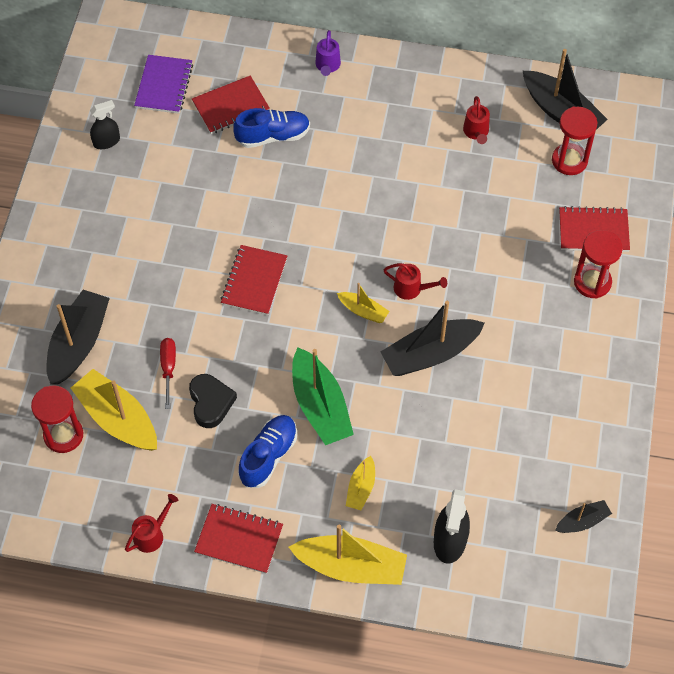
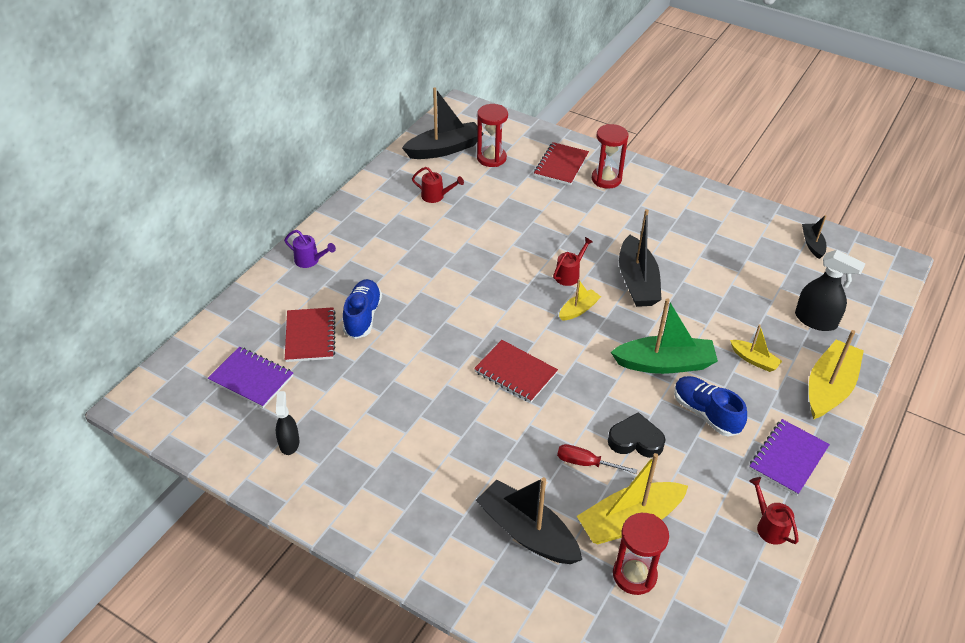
camera: 70 degrees left, 15 degrees down
(239, 539) = (788, 458): red notebook -> purple notebook

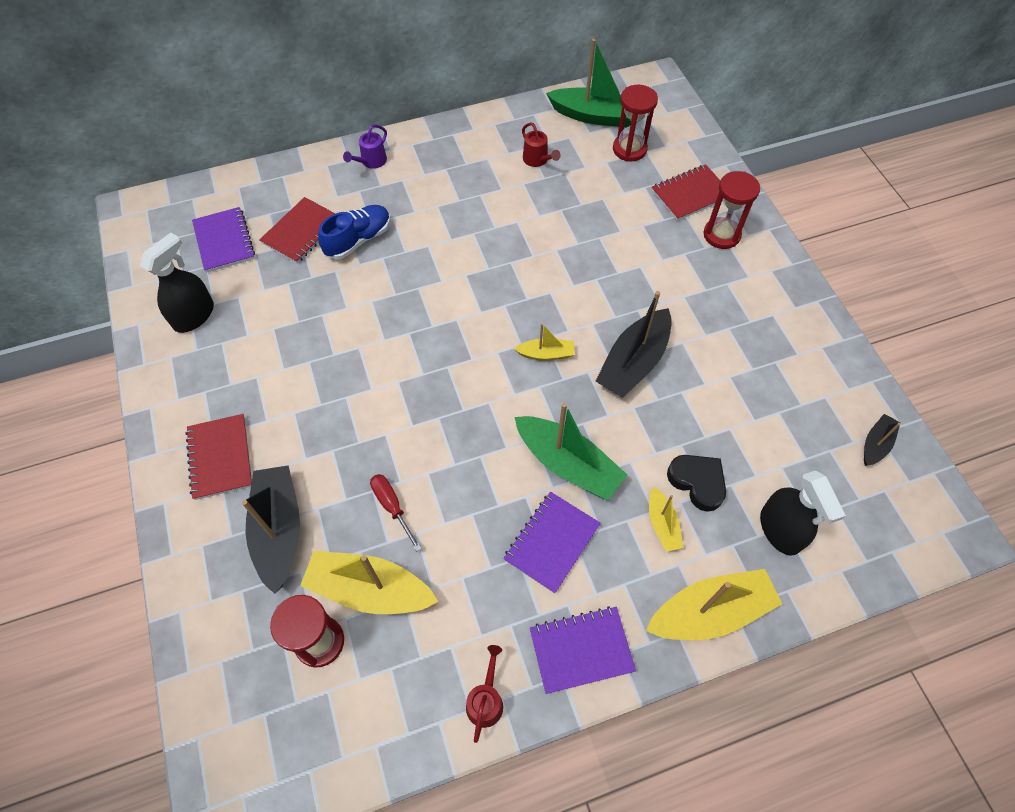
camera: 40 degrees right, 15 degrees up
(289, 443) = (194, 316): black spray bottle -> black spray bottle, size x1.56
(310, 261) = (371, 162): purple watering can -> purple watering can turned 60 degrees clockwise
(444, 149) = (595, 116): black boat -> green boat
(515, 373) = (425, 377): red notebook -> red notebook (220, 457)
(569, 274) = (576, 313): red watering can -> none
(635, 440) = (458, 518): black heart -> black heart (697, 482)
(706, 413) = (552, 542): blue shoe -> purple notebook

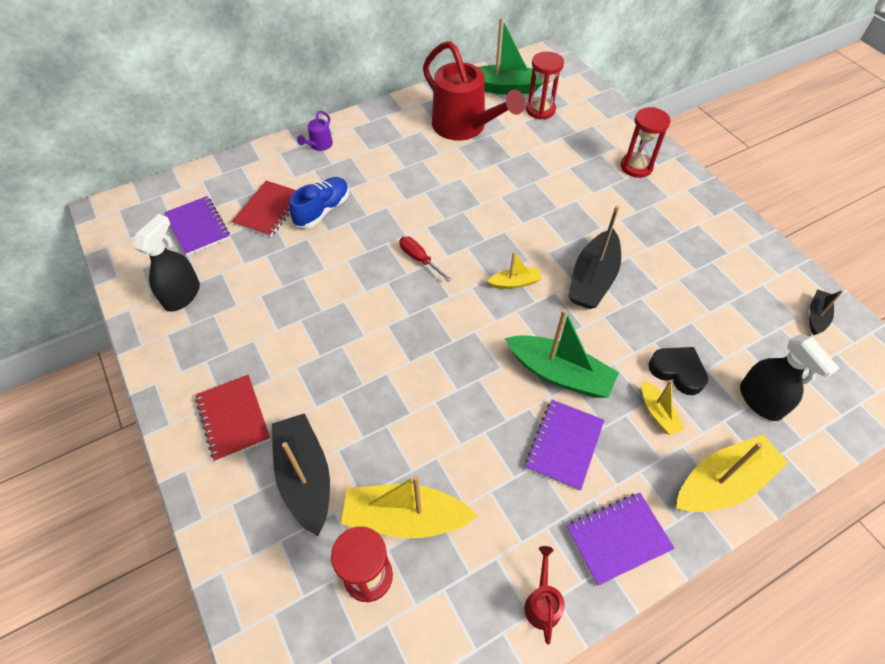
camera: 10 degrees left, 5 degrees down
(392, 507) = (408, 437): red screwdriver -> red screwdriver (419, 259)
(537, 160) = (465, 127): red watering can -> red watering can, size x2.42
(690, 194) = (601, 138): red notebook -> none

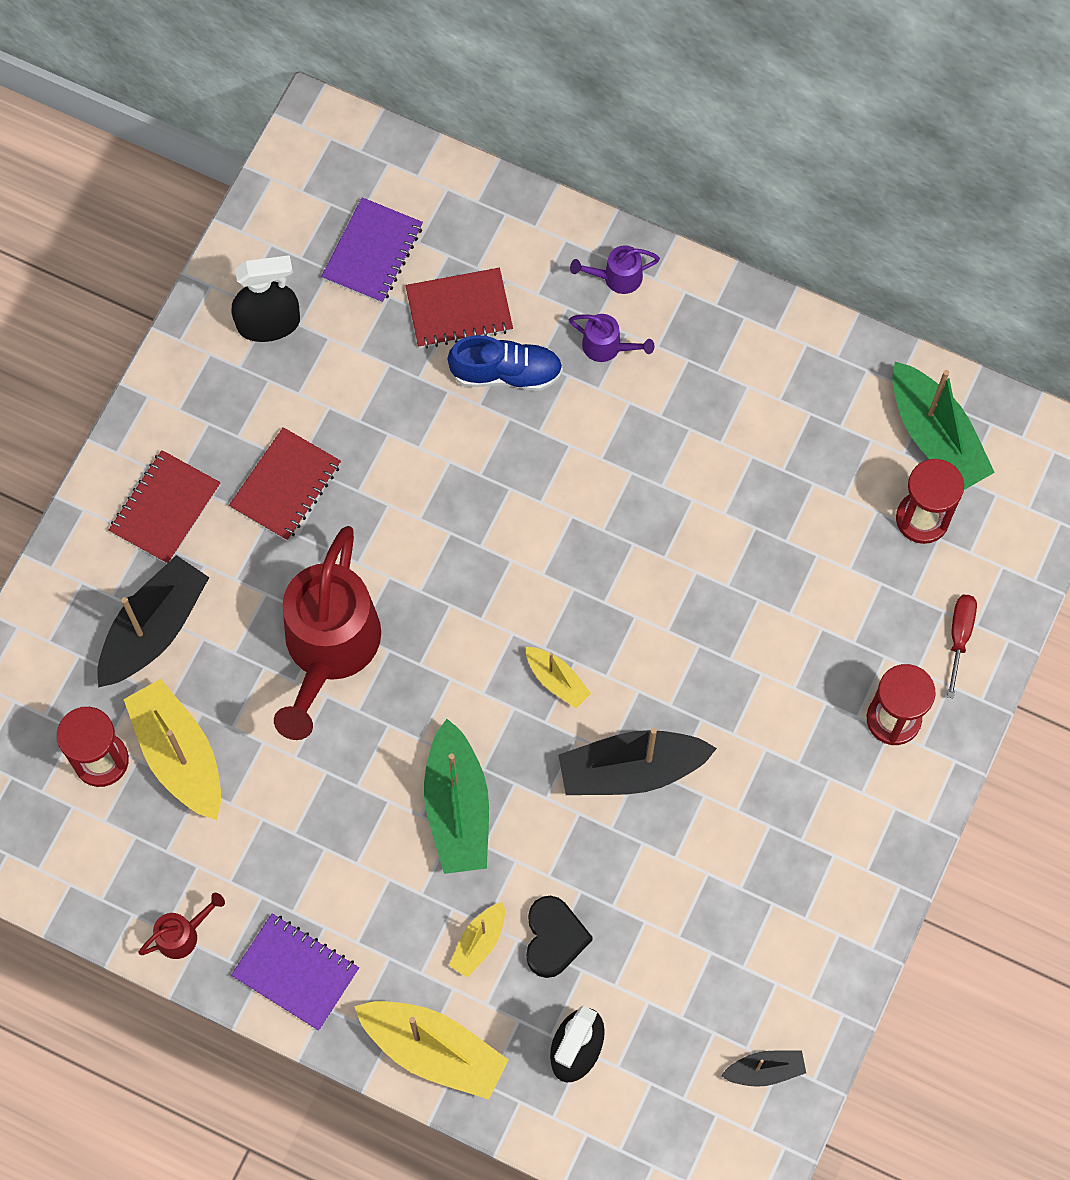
camera: 55 degrees right, 15 degrees up
(284, 344) = (286, 486): none -> red notebook
(350, 166) = (607, 347): none -> purple watering can
(419, 259) = (512, 545): red screwdriver -> red screwdriver (959, 637)
(465, 127) = (800, 440): red watering can -> red watering can (328, 650)
(564, 445) = (367, 863): purple notebook -> none

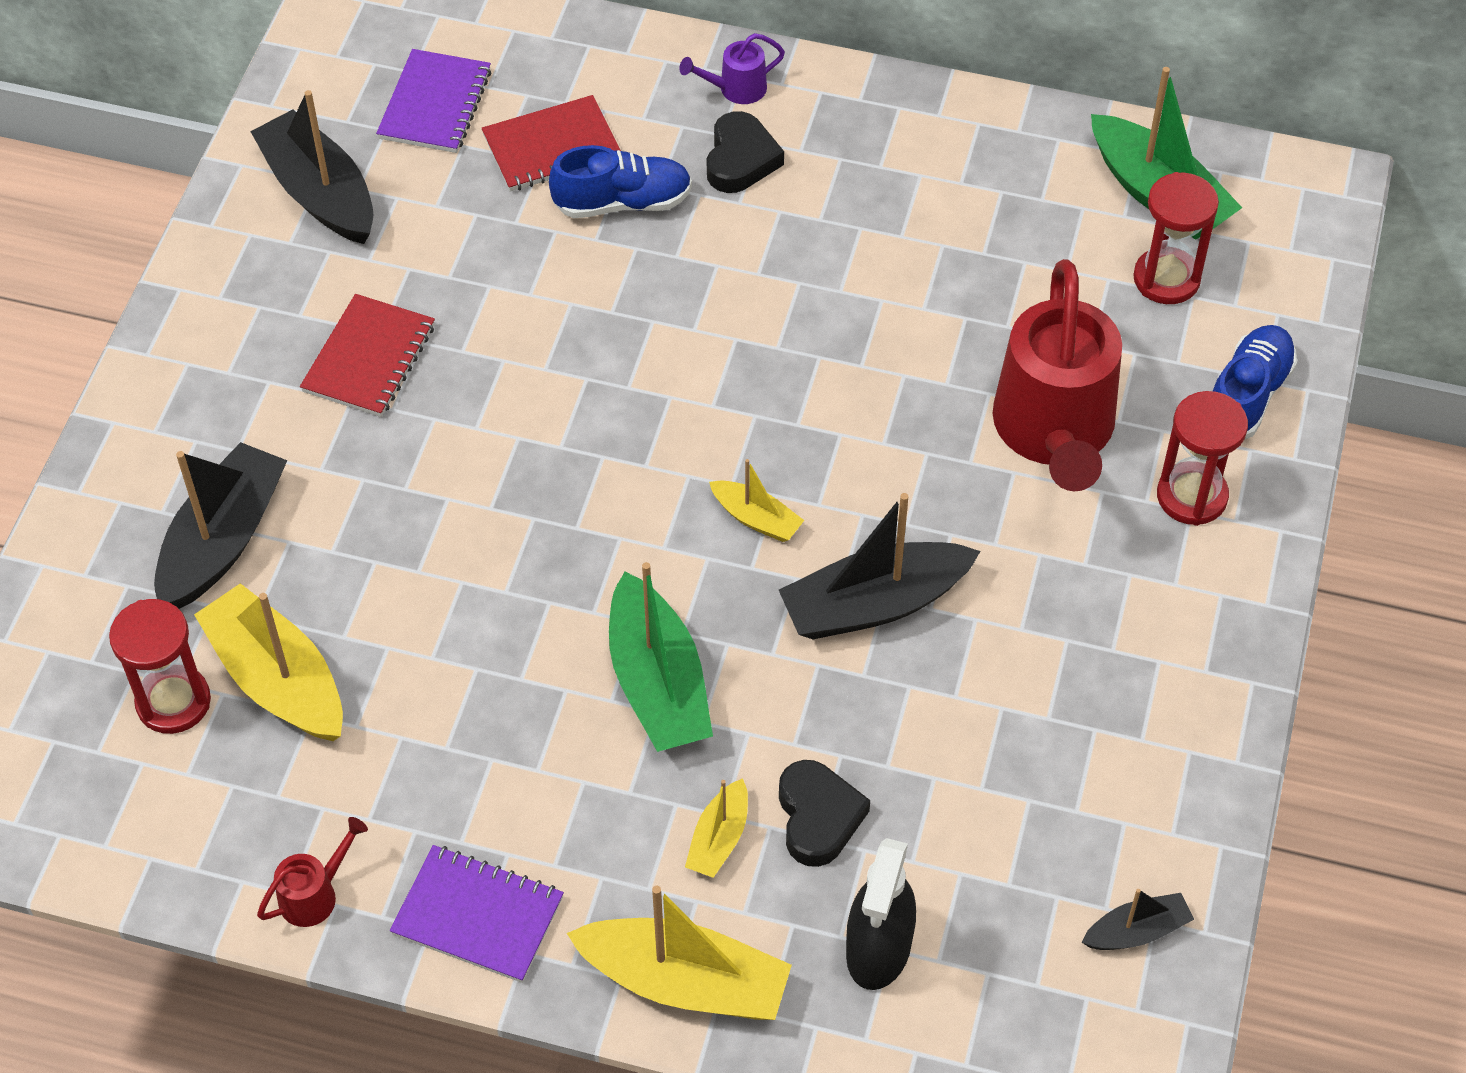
camera: 10 degrees left, 15 degrees down
(165, 508) = (218, 405): red notebook -> none
(269, 323) = (319, 193): black spray bottle -> black boat
(328, 650) = (455, 529): red watering can -> red watering can (1054, 433)
(607, 347) = (740, 159): purple watering can -> black heart
(959, 637) = (1247, 396): red screwdriver -> blue shoe

